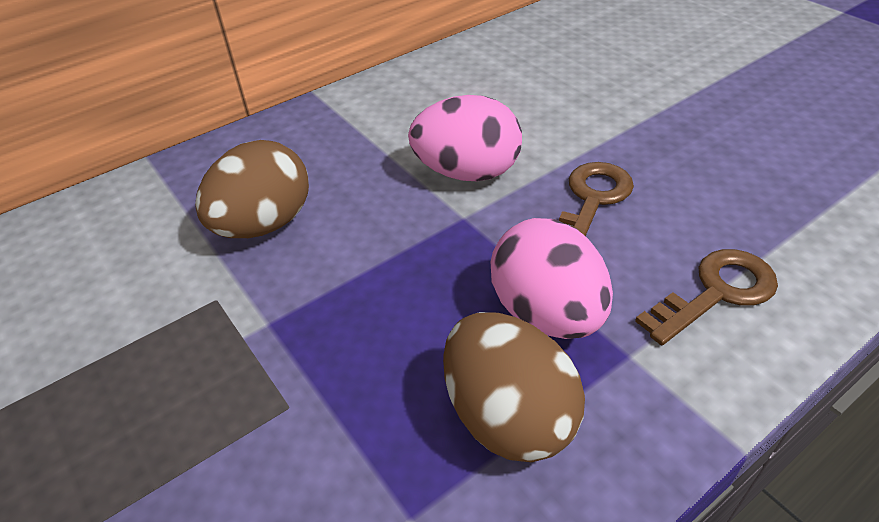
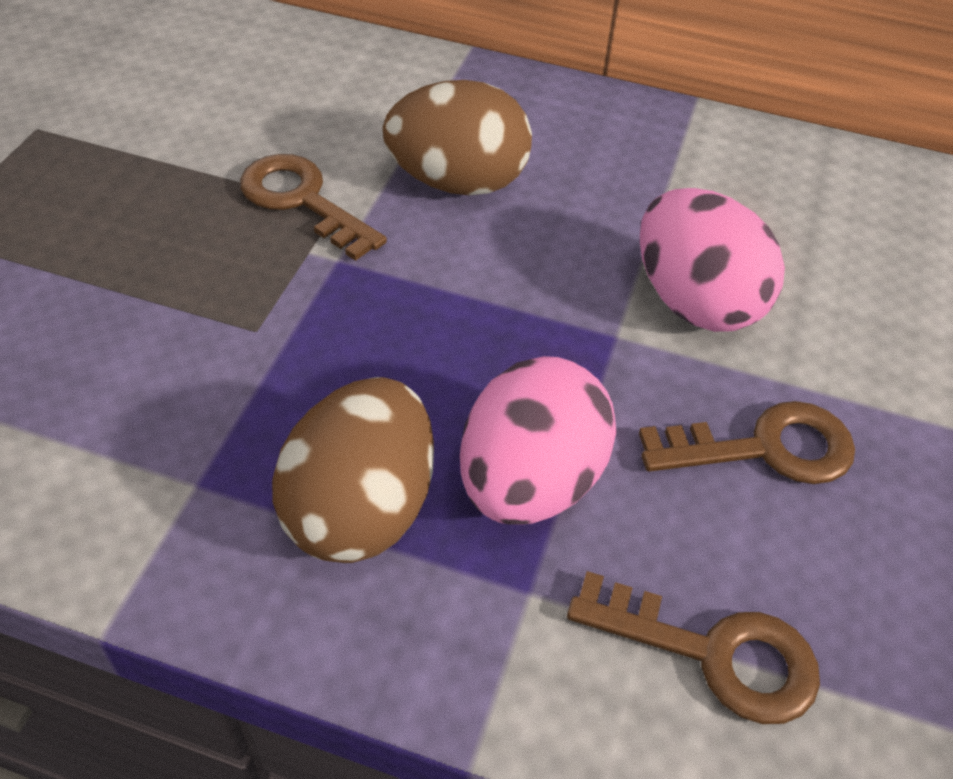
camera: 50 degrees right, 5 degrees up
(187, 316) = (302, 201): none -> brown key

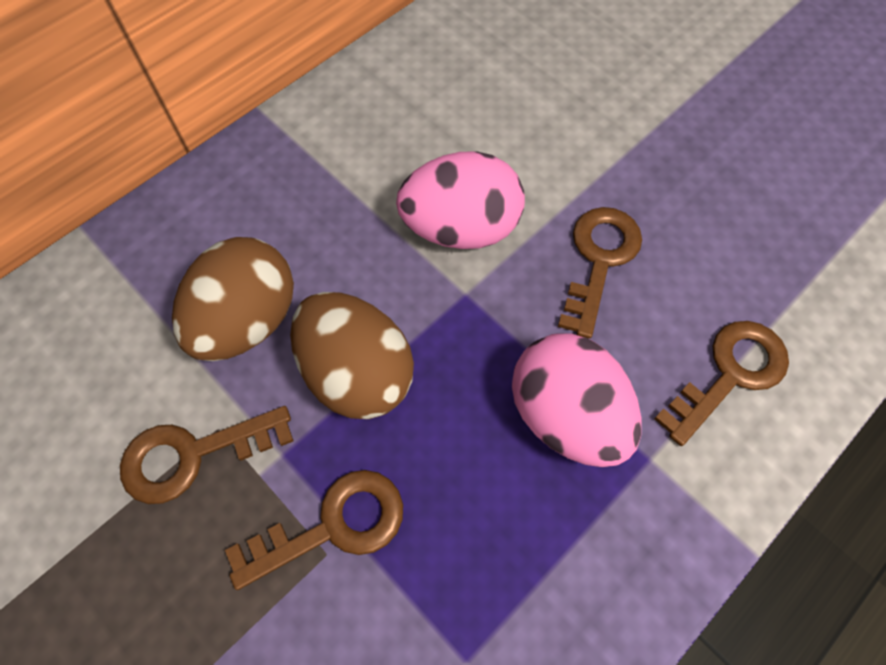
camera: 60 degrees left, 15 degrees up
(287, 324) = (333, 525): none -> brown key
(361, 509) = (542, 542): brown egg -> brown egg (357, 373)

